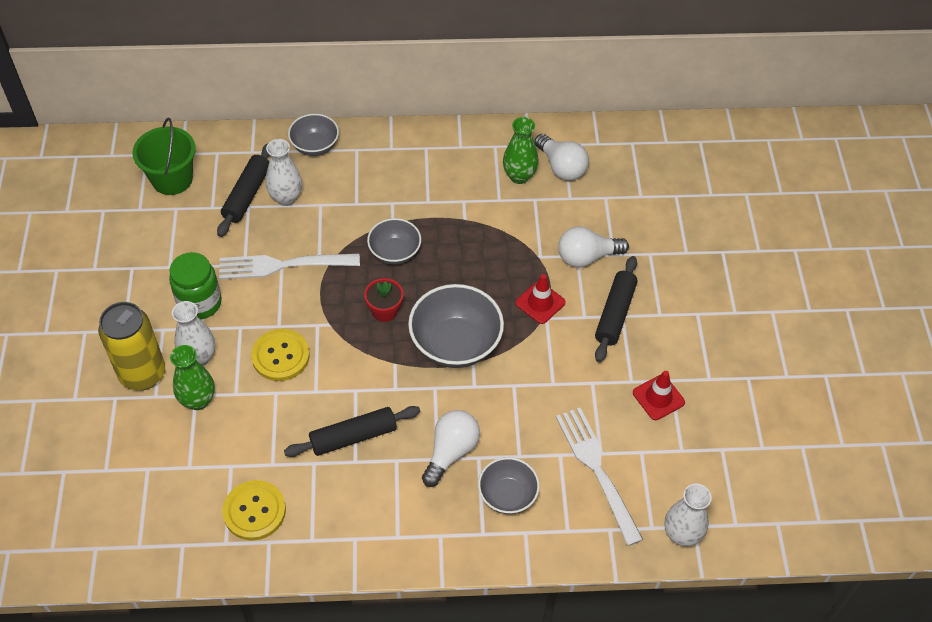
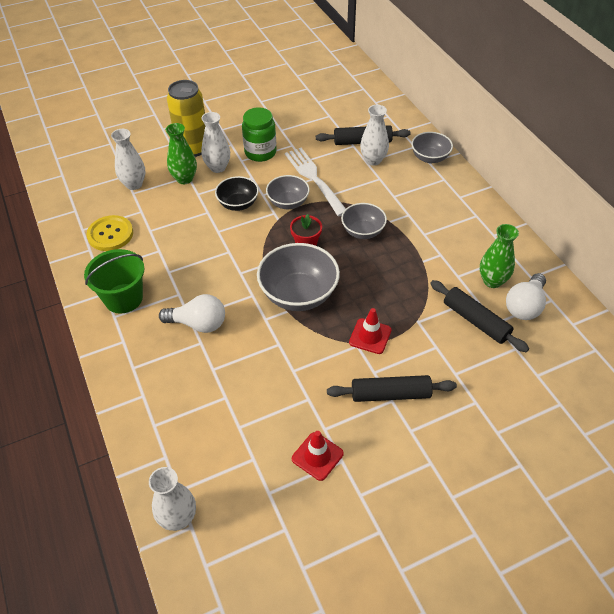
camera: 70 degrees right, 5 degrees down
(172, 179) = (351, 106): green bucket -> green bucket (123, 298)
(172, 461) = (134, 184): none -> white vase
(280, 356) = (238, 204): yellow button -> black bowl
(353, 436) = (189, 263): black rolling pin -> black rolling pin (476, 321)
(507, 495) = (172, 373): grey bowl -> grey bowl (288, 203)
(587, 257) = (439, 354): white light bulb -> none
(597, 470) = (221, 429): white fork -> none

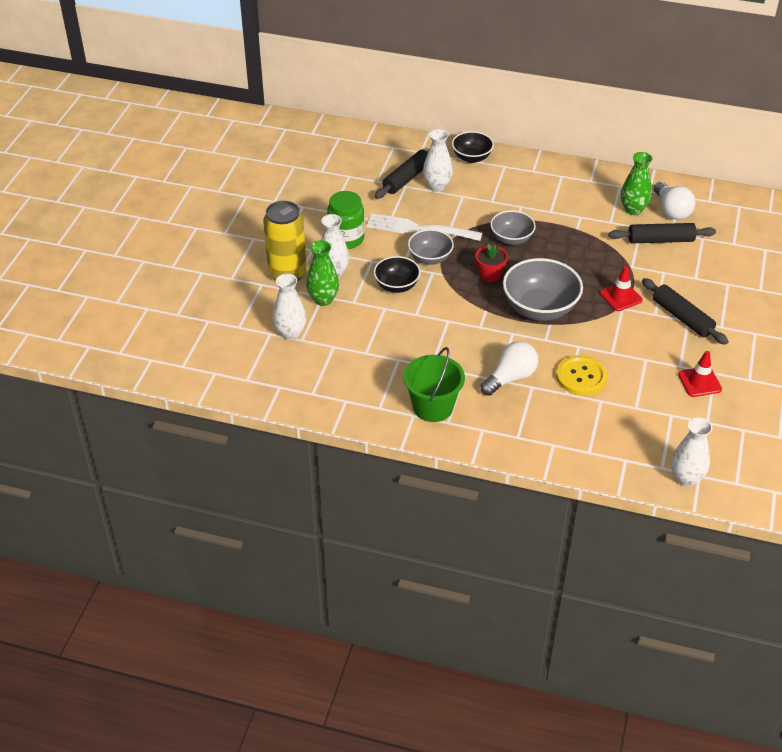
camera: 50 degrees left, 5 degrees down
(110, 234) = (341, 379): yellow button -> yellow button (581, 377)
(390, 394) = (682, 317): black rolling pin -> black rolling pin turned 75 degrees counterclockwise
(430, 158) = (471, 158): grey bowl -> black bowl

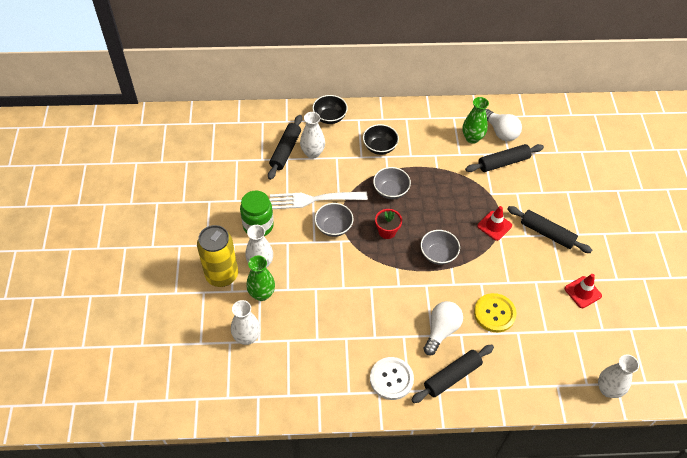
camera: 20 degrees left, 10 degrees up
(396, 286) = (317, 263): black bowl -> black bowl (379, 147)
(433, 407) = (391, 379): green bucket -> white button
(503, 421) = (452, 376): none -> black rolling pin
(540, 308) = (438, 254): grey bowl -> grey bowl, size x0.60

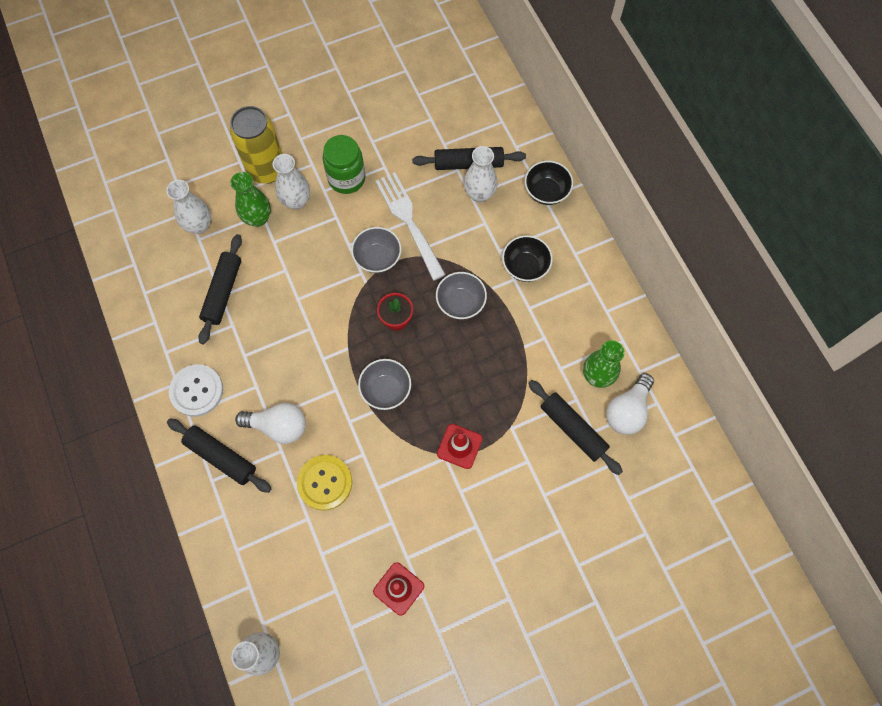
camera: 70 degrees right, 15 degrees up
(547, 233) = (475, 518): black rolling pin -> black rolling pin (223, 292)

